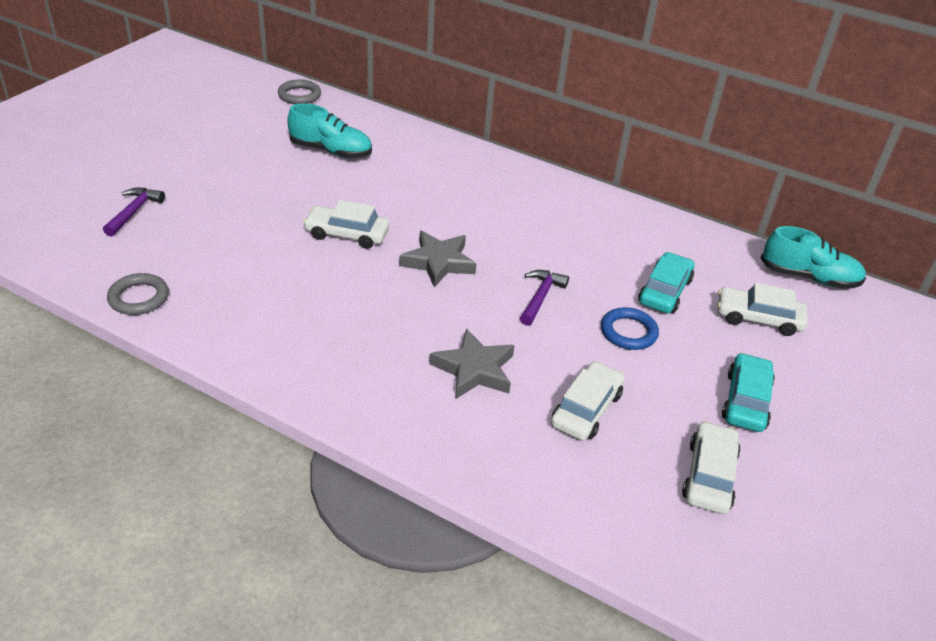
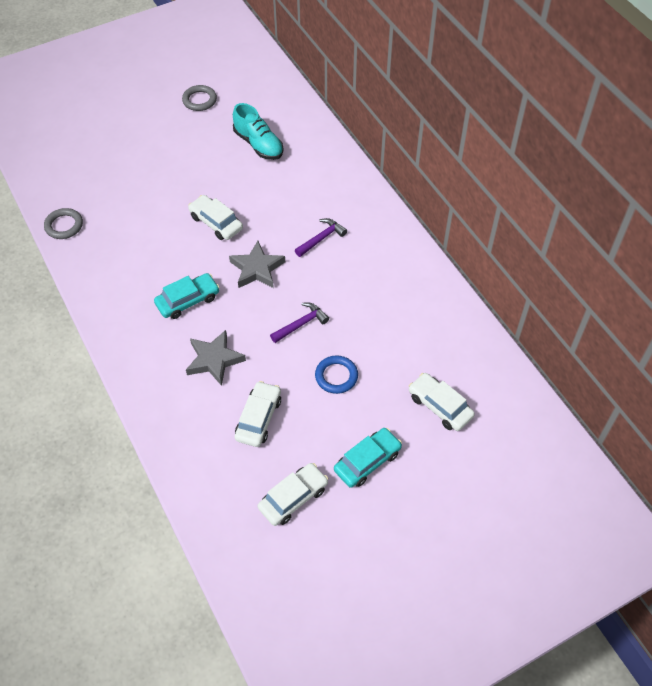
camera: 35 degrees right, 15 degrees up
(134, 212) = (102, 156): purple hammer -> purple hammer (321, 238)
(299, 95) = (275, 82): grey ring -> grey ring (199, 100)
(586, 409) = (258, 418): white car -> white car turned 45 degrees counterclockwise
(664, 291) = (392, 355): turquoise car -> turquoise car (188, 300)
(809, 277) = (515, 390): turquoise shoe -> none

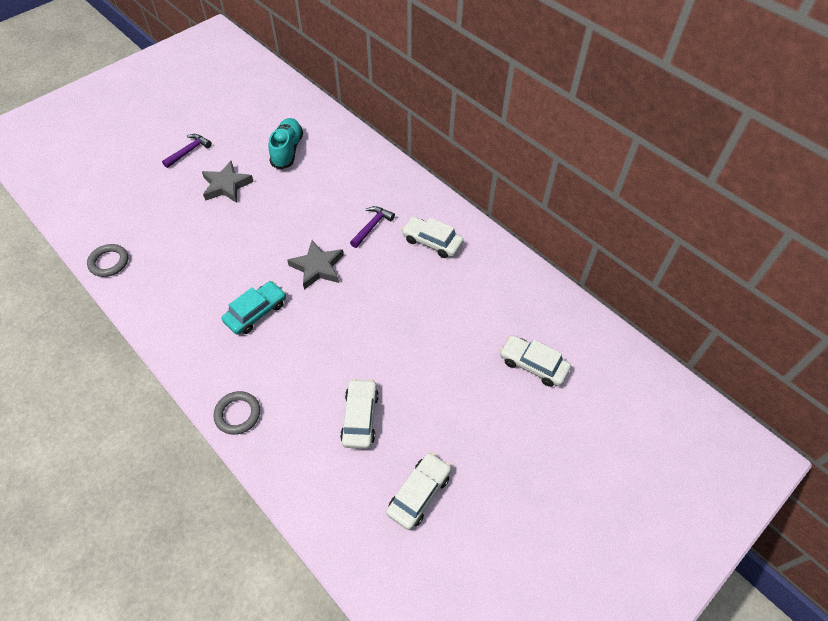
camera: 15 degrees left, 0 degrees up
(199, 100) = (219, 120): grey ring -> grey ring (238, 414)
(214, 360) = (298, 367): grey star -> grey star (226, 185)
(216, 222) = (265, 230): white car -> white car (432, 242)
(258, 144) = (287, 150): turquoise shoe -> turquoise shoe turned 120 degrees counterclockwise
(301, 324) = (376, 312): purple hammer -> purple hammer (189, 151)
(336, 376) = (425, 357): blue ring -> none
(367, 461) = (481, 437): turquoise car -> none

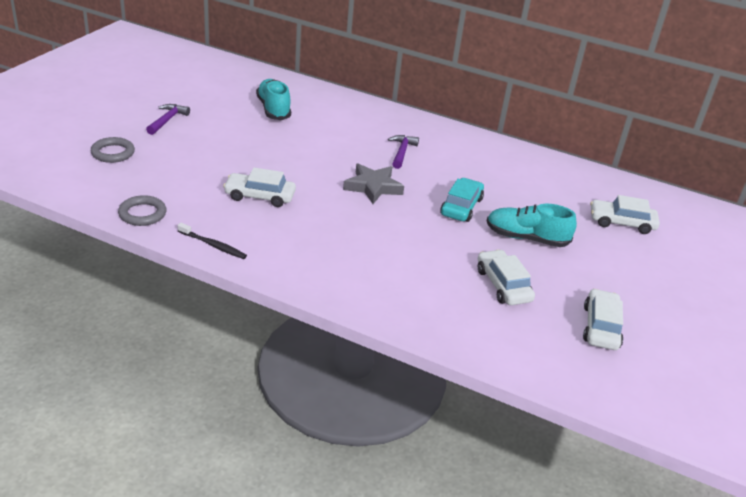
camera: 25 degrees left, 20 degrees down
(143, 311) = (213, 245): none -> black toothbrush
(226, 185) = (229, 141): grey star -> none
(238, 414) = (381, 305): grey ring -> grey ring (113, 153)
(256, 312) = (338, 228): turquoise car -> turquoise car (461, 207)
(421, 363) = (526, 238): none -> turquoise shoe
(432, 242) = (466, 155): white car -> white car (260, 196)

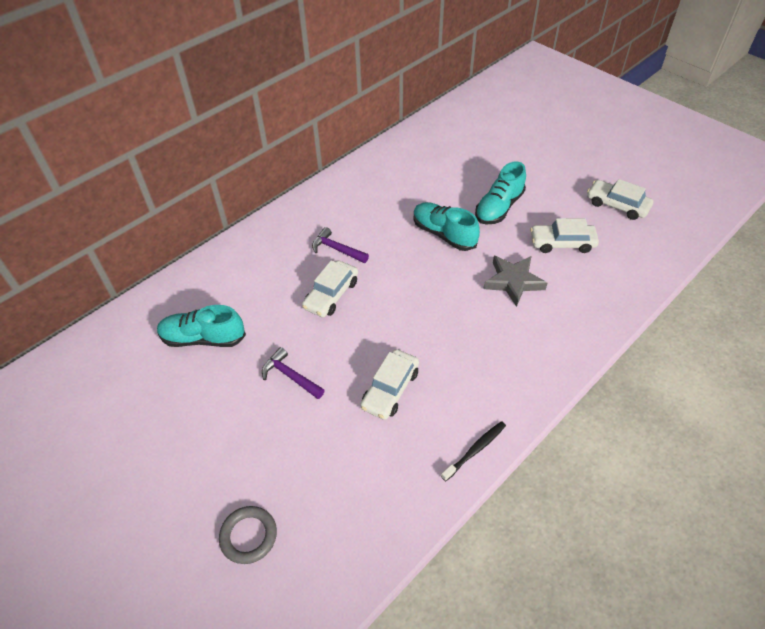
camera: 65 degrees left, 15 degrees up
(142, 214) = (401, 515): grey ring -> none
(167, 120) = (185, 458): purple hammer -> purple hammer (290, 376)
(373, 187) = (395, 289): grey star -> grey star (513, 282)
(461, 207) = (444, 234): turquoise car -> turquoise shoe
(621, 223) = (486, 145): white car -> white car (331, 294)

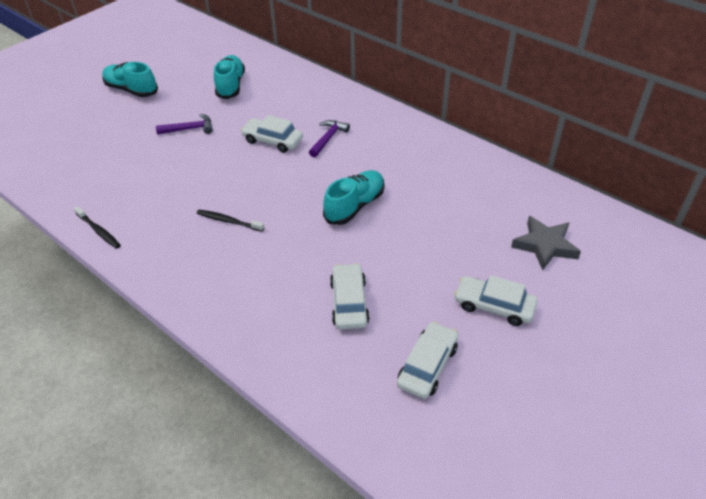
camera: 85 degrees right, 5 degrees down
(248, 536) = (66, 127): grey ring -> none
(290, 376) = (190, 129): purple hammer -> purple hammer turned 45 degrees clockwise
(390, 389) = (168, 180): white car -> white car (494, 306)
(462, 328) = (228, 221): none -> black toothbrush
(499, 208) = (403, 248): turquoise shoe -> turquoise shoe (131, 90)
(513, 282) = (287, 258): grey star -> grey star (545, 245)

